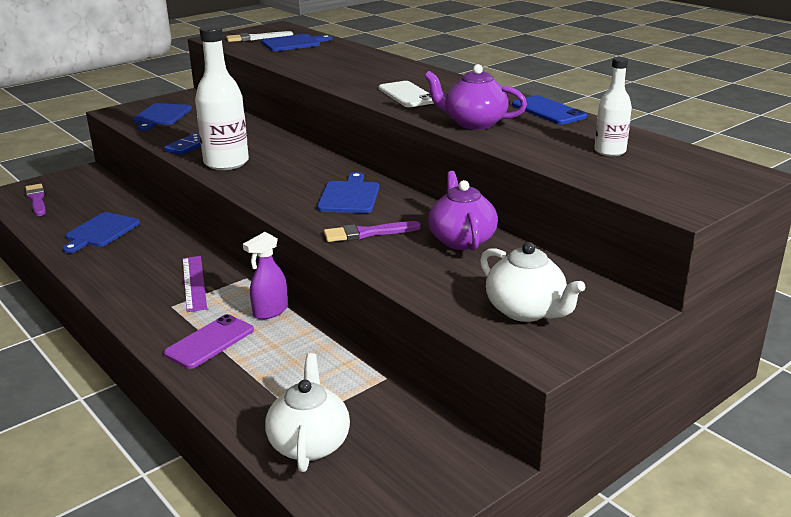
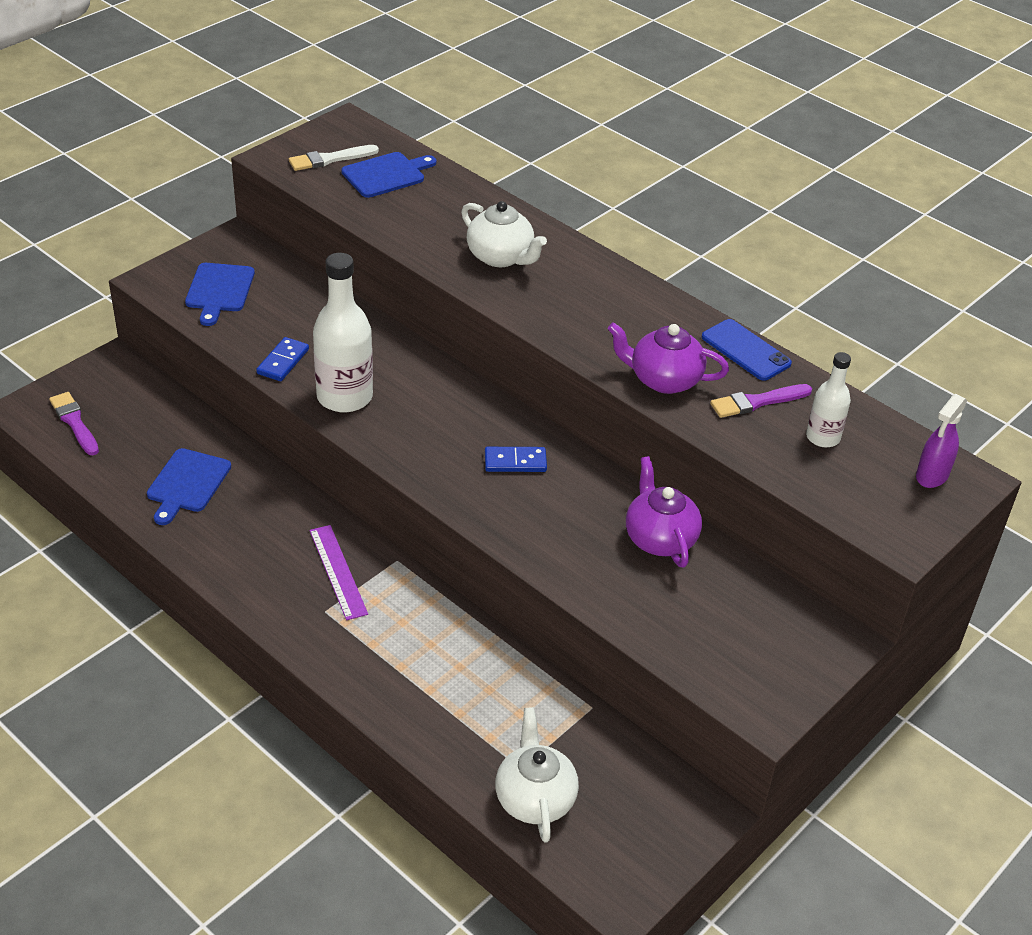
camera: 10 degrees left, 15 degrees up
(209, 342) = (388, 665): purple phone -> none
(270, 311) = (441, 615): purple spray bottle -> purple spray bottle (932, 476)
(349, 196) = (515, 462): blue cutting board -> blue domino
(367, 233) = (553, 530): purple brush -> purple brush (757, 402)
(407, 95) = (571, 314): white phone -> none
(526, 311) = (743, 650): white teapot -> white teapot (501, 257)

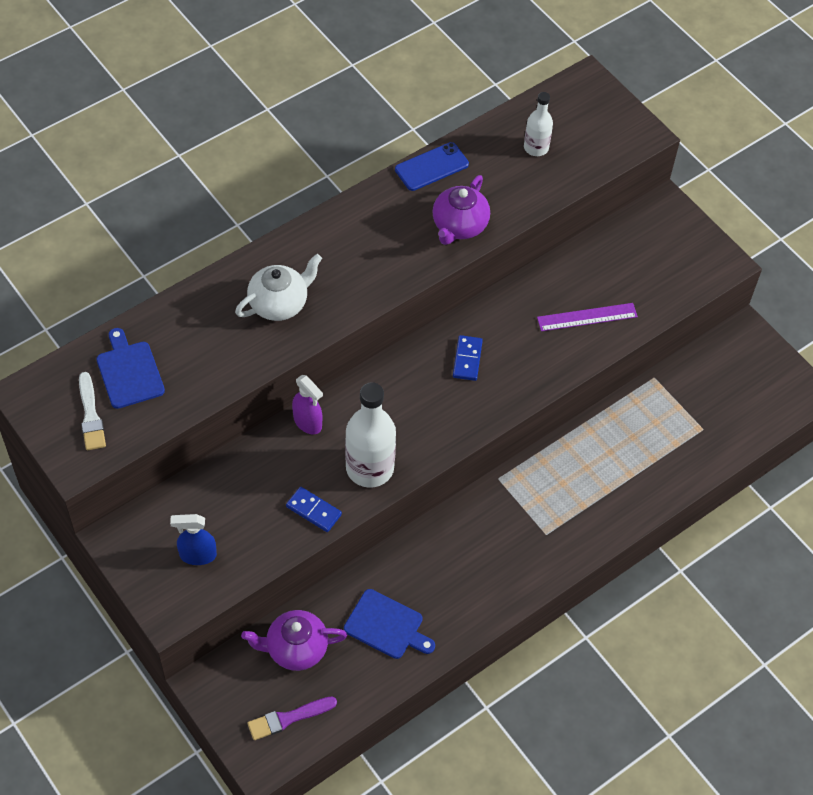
camera: 80 degrees left, 15 degrees up
(219, 290) = (197, 555): blue cutting board -> blue spray bottle
(337, 571) = (505, 521): purple ruler -> purple ruler (587, 317)
(534, 798) = (728, 425): white teapot -> none
(659, 538) = (561, 284): purple teapot -> purple teapot (295, 648)
(757, 402) = (492, 175): purple brush -> none
(932, 476) = (582, 99): purple spray bottle -> purple spray bottle (307, 422)

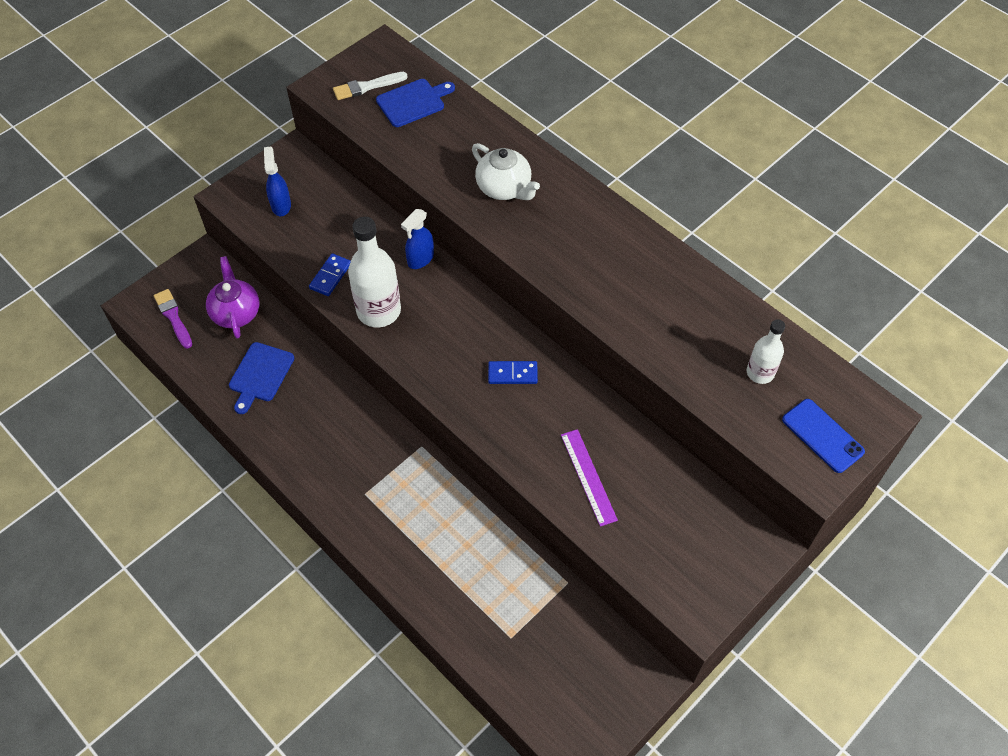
camera: 85 degrees right, 0 degrees up
(307, 422) = (420, 259): purple spray bottle -> blue spray bottle
(431, 167) = (702, 283): blue phone -> blue phone (822, 435)
(459, 226) = (632, 315): purple teapot -> none

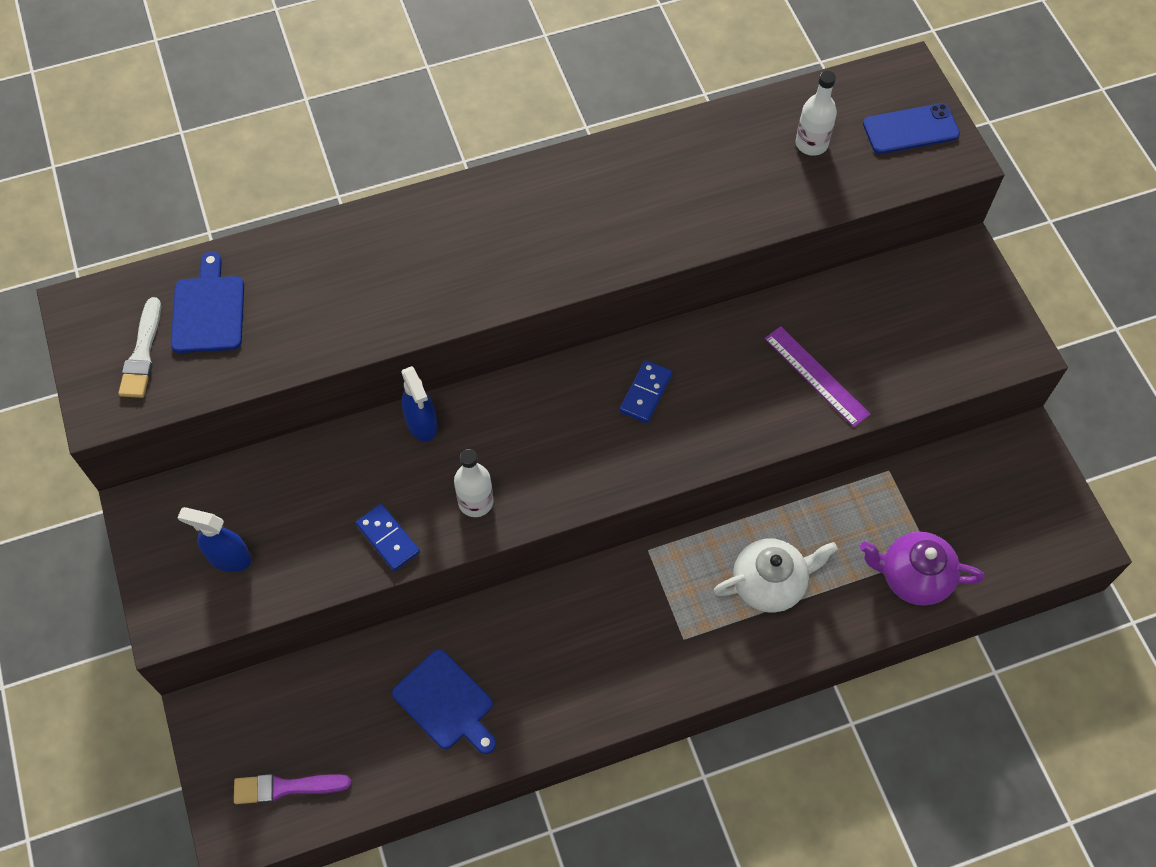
camera: 65 degrees left, 5 degrees up
(236, 313) = (327, 700): purple teapot -> purple teapot (913, 577)
(378, 311) = (476, 502): white bottle -> white bottle, size x0.57
(504, 188) = (420, 268): white teapot -> white teapot (769, 583)
(588, 477) = (816, 376): purple ruler -> purple ruler turned 45 degrees clockwise

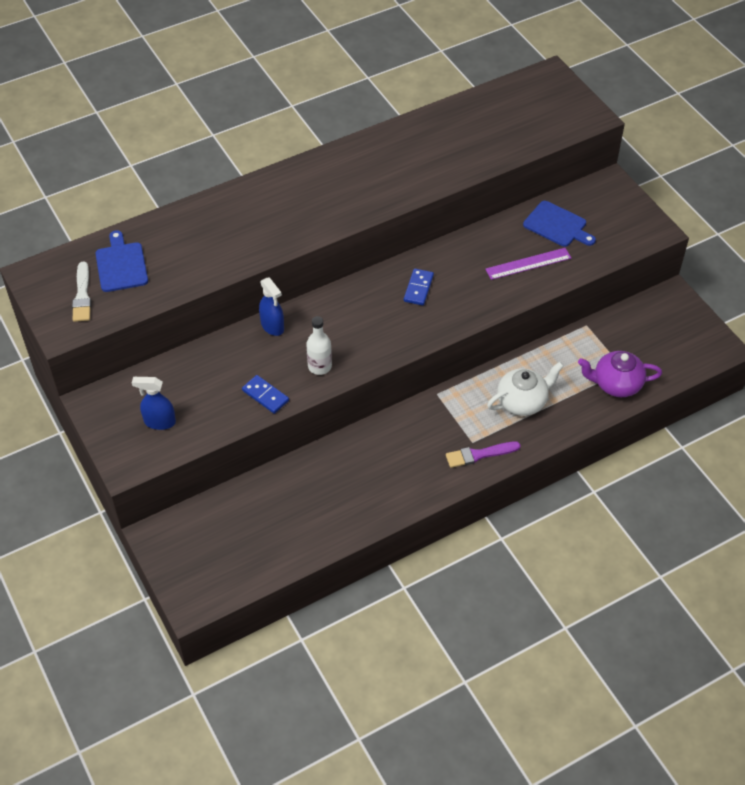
camera: 10 degrees left, 10 degrees down
(286, 787) = (221, 570): purple brush -> purple brush (479, 454)
(446, 702) = (320, 503): blue cutting board -> blue cutting board (557, 225)
(811, 144) = (498, 121): white bottle -> none
(816, 376) = (528, 264): purple ruler -> purple ruler turned 60 degrees counterclockwise
(910, 129) = (559, 105): blue phone -> none

